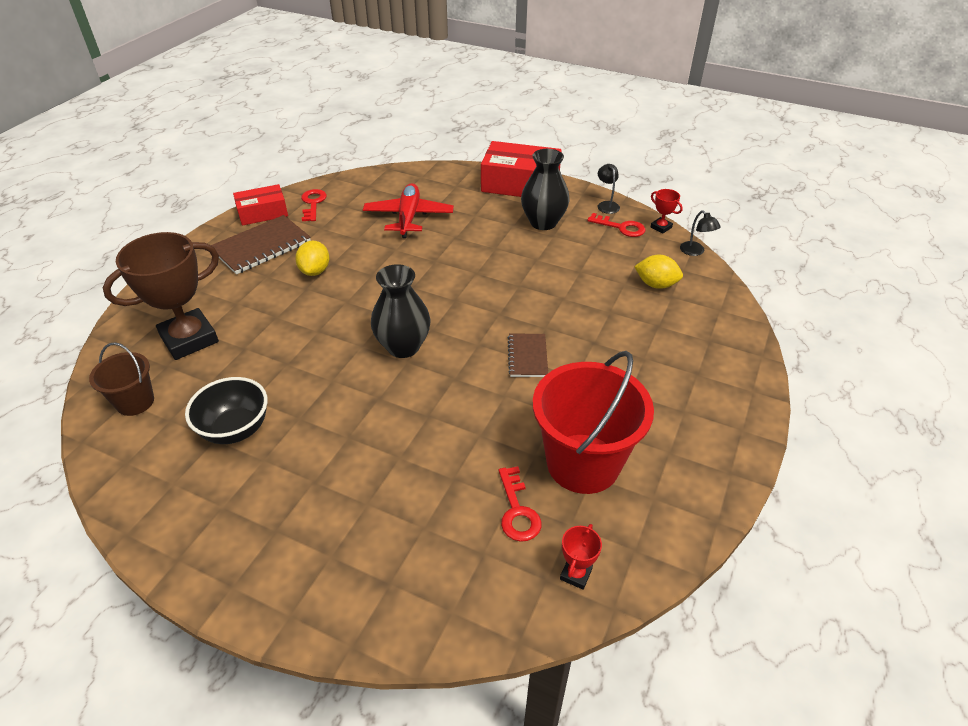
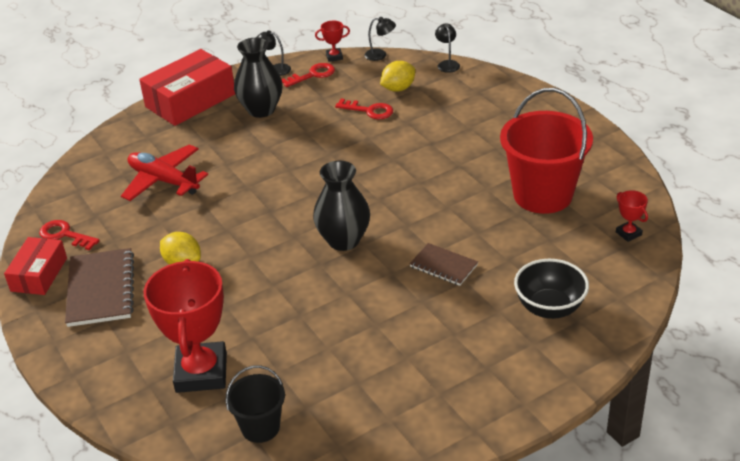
camera: 55 degrees left, 5 degrees down
(135, 402) = (260, 427): brown bucket -> black bucket
(189, 339) = (201, 372): brown trophy -> red trophy
(235, 429) = (356, 366): black bowl -> black bowl (549, 308)
(517, 510) = (560, 240): red key -> red key (369, 111)
(527, 356) = (417, 180): brown notebook -> brown notebook (443, 266)
(732, 299) = (447, 64): none -> black lamp

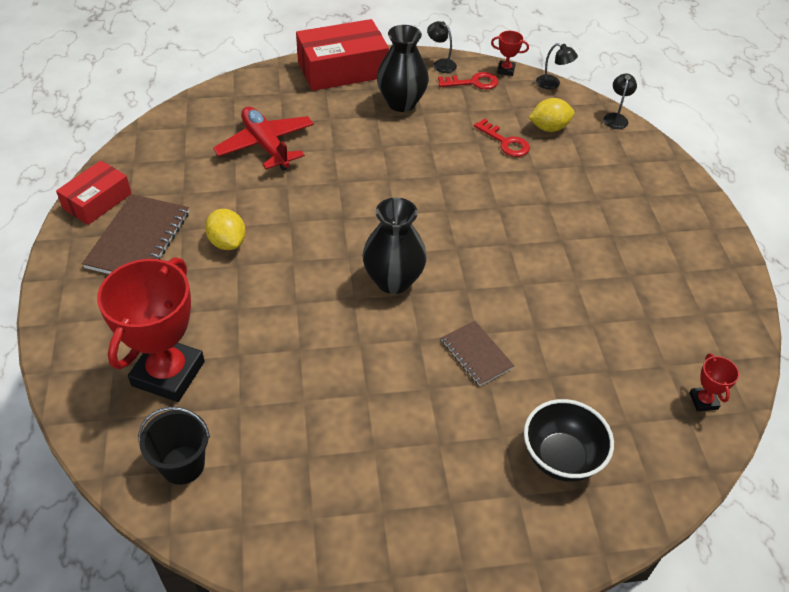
camera: 20 degrees right, 10 degrees up
(65, 235) = (145, 168): red key -> none
(542, 195) = (632, 312): red bucket -> none

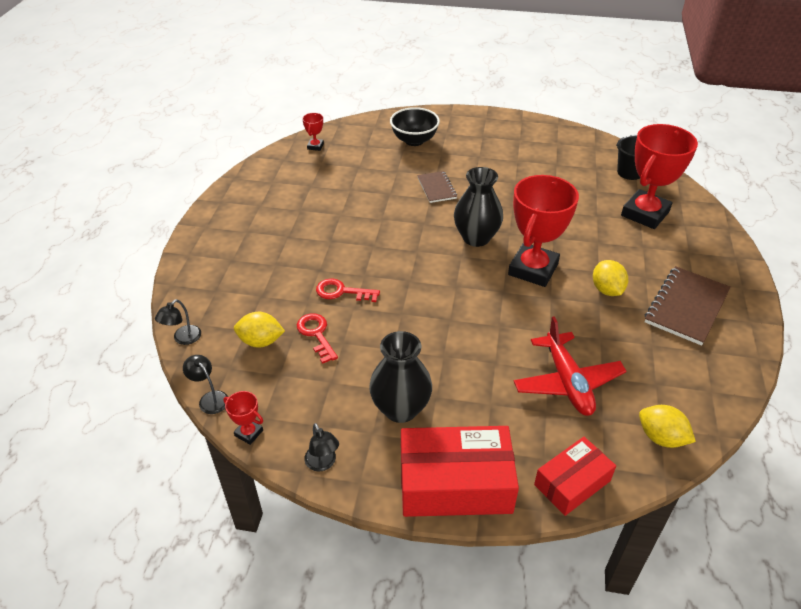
camera: 160 degrees left, 5 degrees down
(97, 201) = (736, 352): red box -> red box (572, 482)
(186, 120) = (661, 437): none -> yellow lemon
(314, 251) = (533, 269): none -> red trophy
(473, 82) = (301, 421): red key -> red key (342, 292)

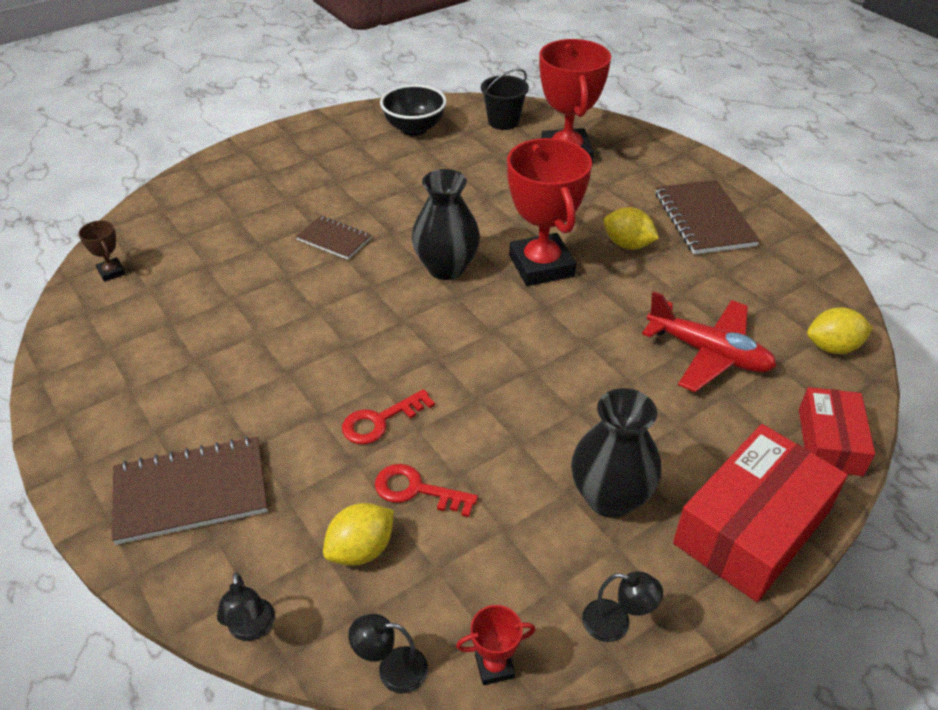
camera: 45 degrees left, 0 degrees up
(229, 266) = (191, 492): none -> brown notebook
(315, 146) = (111, 272): red trophy -> brown trophy
(414, 140) = (236, 200): black bowl -> black bowl (414, 128)

